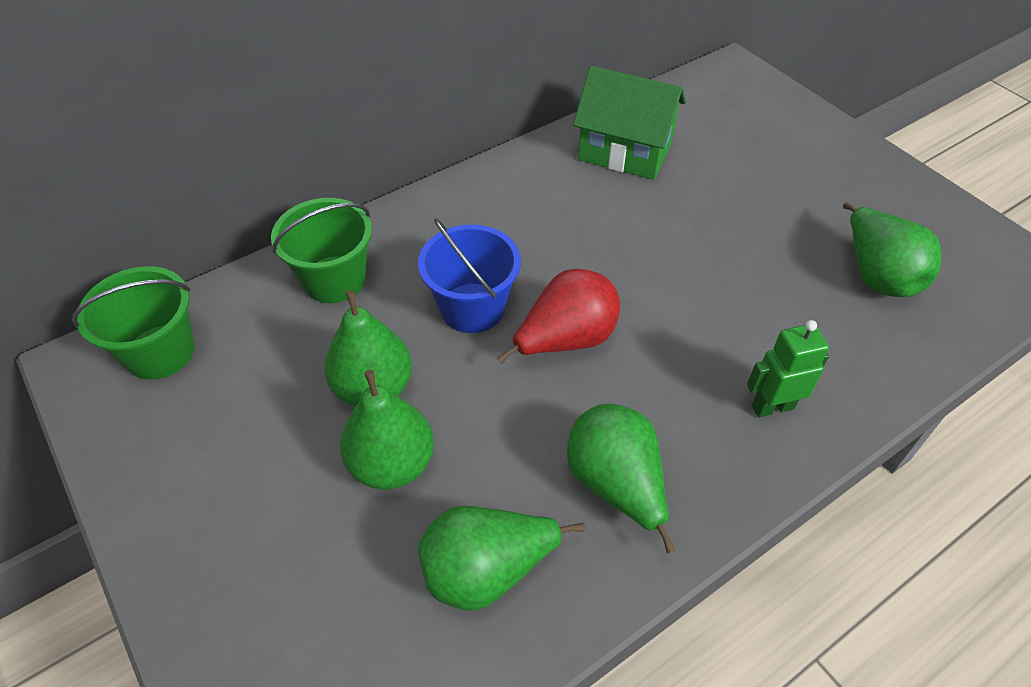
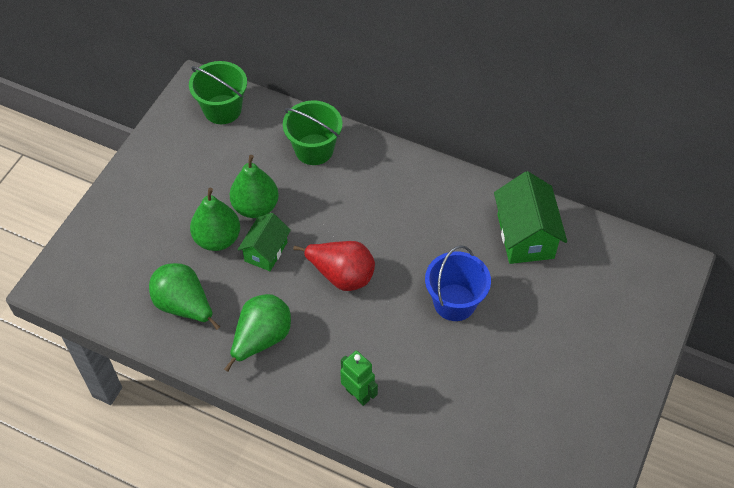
camera: 60 degrees right, 5 degrees up
(463, 410) = (266, 251): none -> green house
(472, 308) = (336, 221): blue bucket -> blue bucket (454, 302)
(877, 275) = (507, 421): green pear -> none

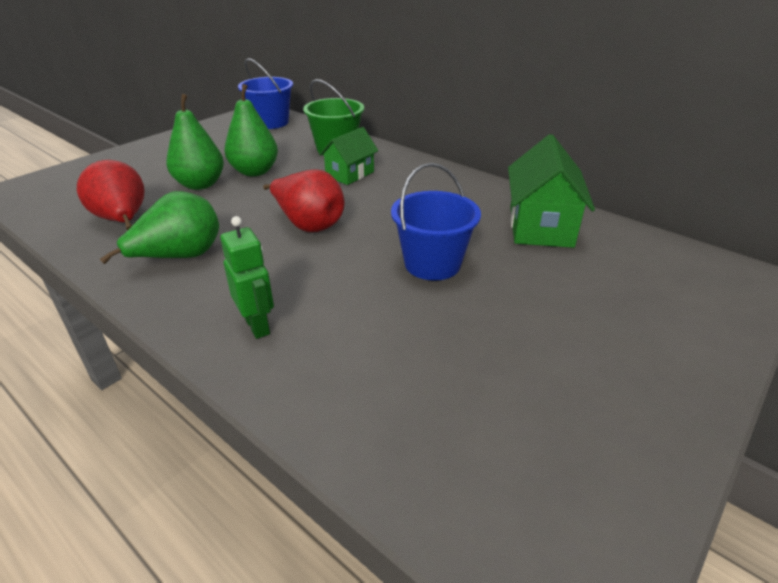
camera: 15 degrees right, 20 degrees down
(184, 306) = (122, 221): green pear -> red pear
(222, 109) = (270, 122): green bucket -> blue bucket
(266, 251) = (241, 198): green house -> green house (350, 174)

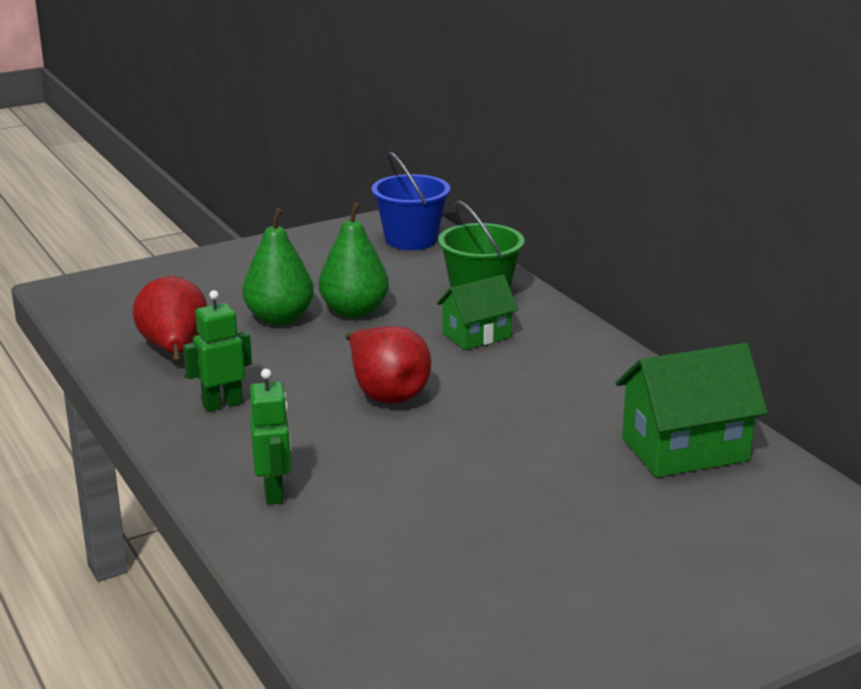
camera: 20 degrees right, 10 degrees down
(180, 257) = (222, 404): green pear -> green robot
(432, 264) = (508, 467): blue bucket -> none
(540, 226) = (684, 449): green house -> green house turned 45 degrees clockwise

